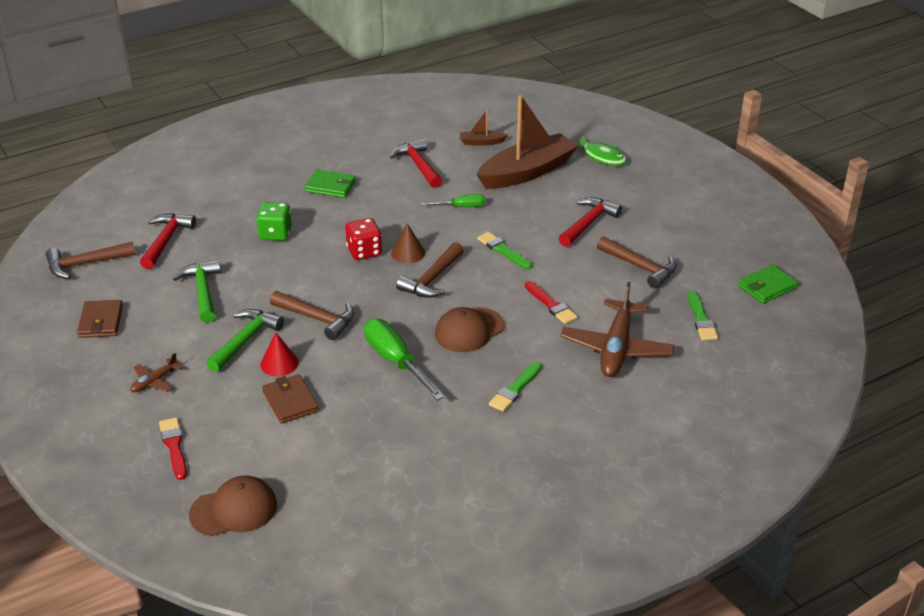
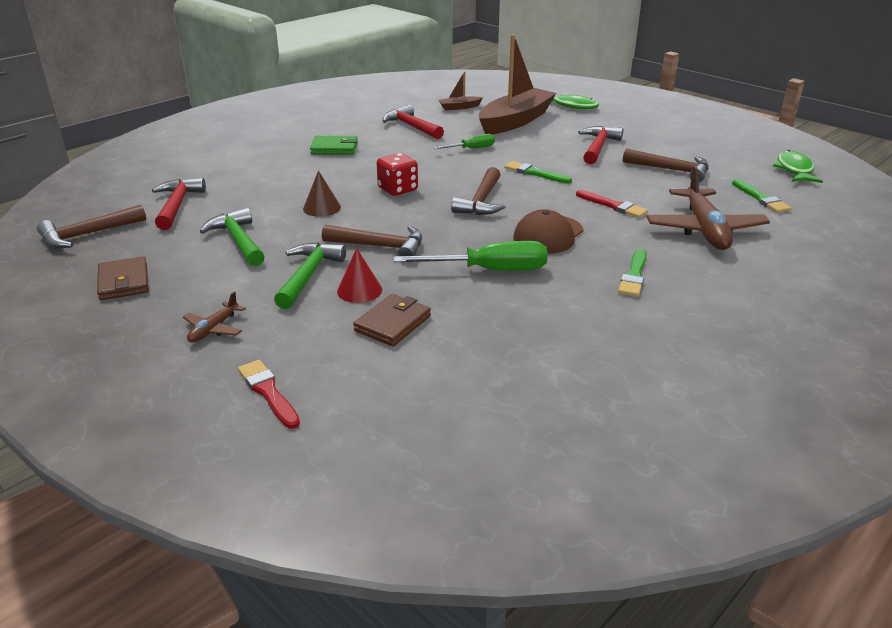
camera: 15 degrees left, 5 degrees down
(234, 510) = (383, 451): brown cap -> none
(275, 234) = (296, 187): green dice -> none
(290, 401) = (393, 323): brown wallet -> brown wallet turned 75 degrees clockwise
(395, 361) = (489, 270): green screwdriver -> green screwdriver turned 135 degrees clockwise
(408, 253) = (443, 185): brown cone -> brown cone (322, 208)
(767, 287) = (794, 170): green wallet -> green fish

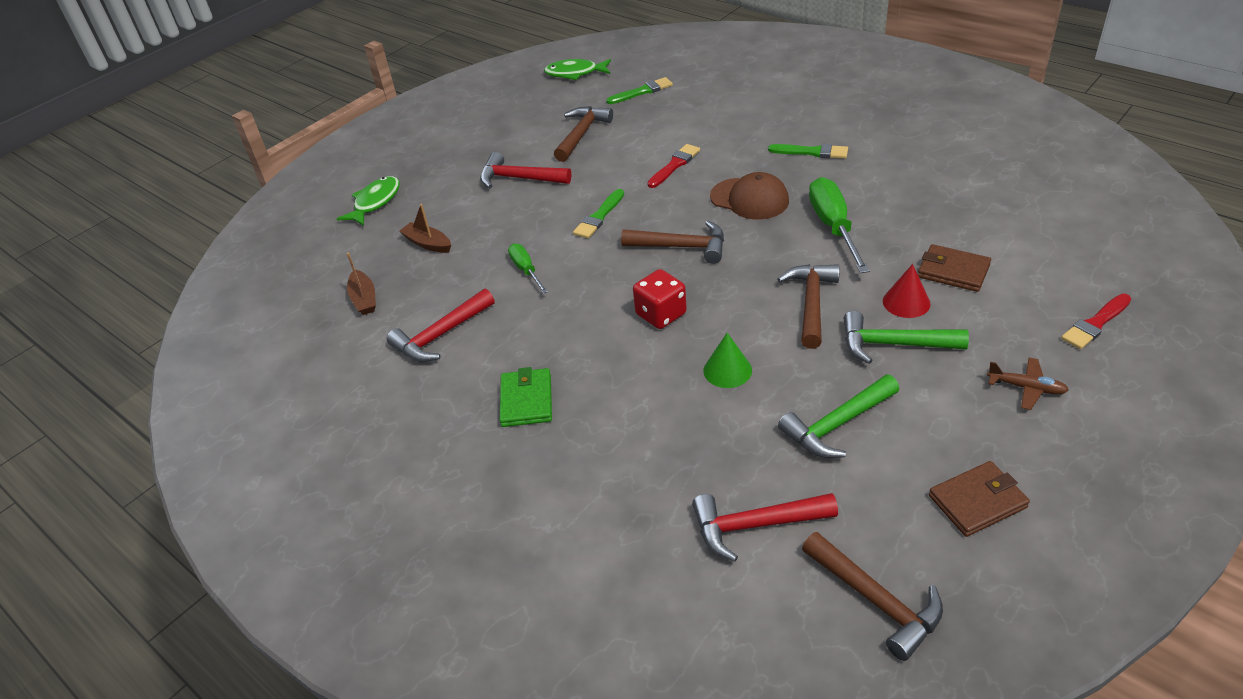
camera: 90 degrees left, 10 degrees up
(322, 208) = (727, 370): brown cone -> green cone
(515, 121) = (428, 243): brown boat -> brown boat, size x0.43
(705, 229) = (714, 119): brown plane -> none

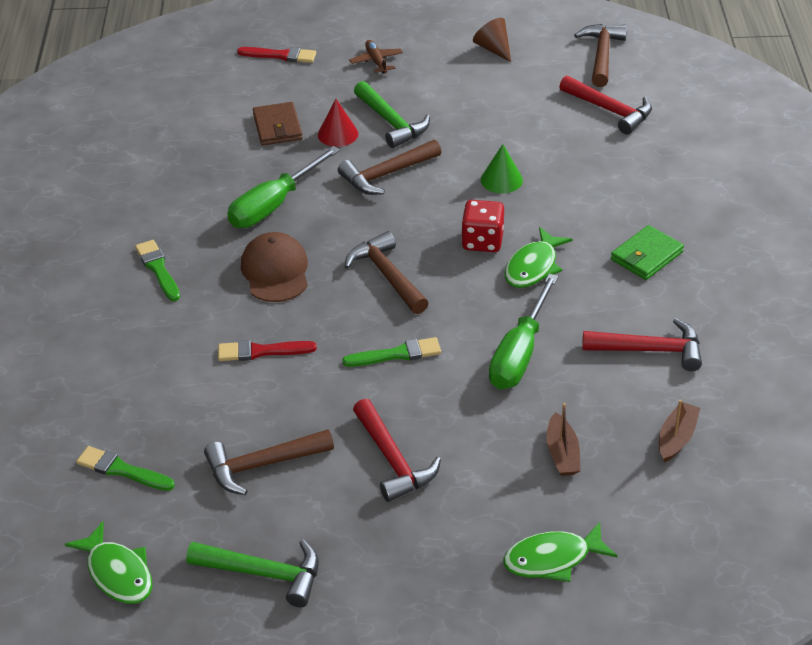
camera: 135 degrees left, 0 degrees up
(526, 270) = (519, 353): green screwdriver -> green screwdriver, size x1.76
(598, 326) = (533, 267): none -> green fish
(837, 425) = (495, 115): green hammer -> green hammer (264, 574)
(977, 501) = (493, 49): brown wallet -> brown cone

